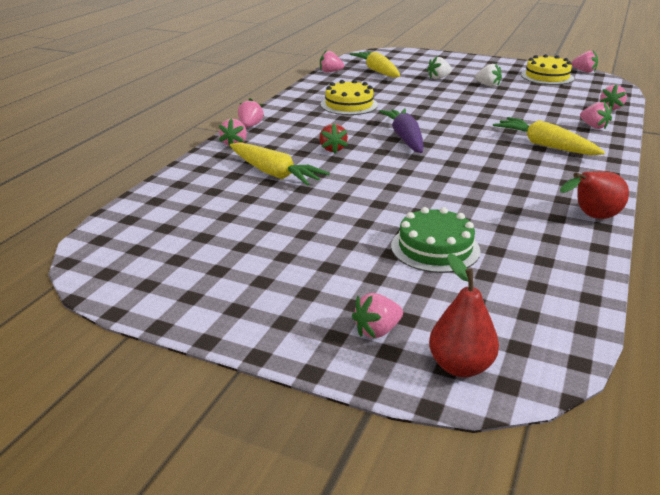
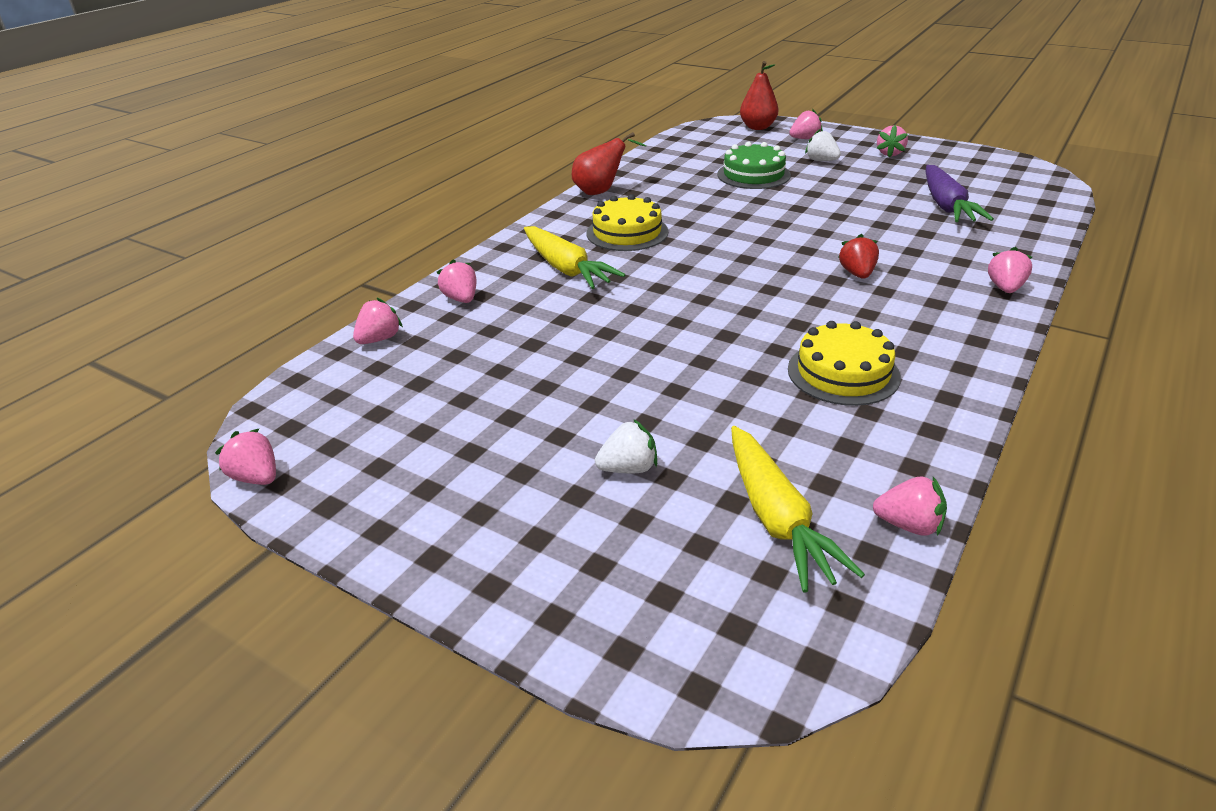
camera: 170 degrees left, 5 degrees up
(250, 126) = (1005, 324): pink strawberry -> pink strawberry (890, 153)
(274, 173) = (923, 242): yellow carrot -> none
(405, 138) = (752, 288): purple carrot -> purple carrot (946, 205)
(488, 85) = (535, 426): white strawberry -> white strawberry (821, 160)
(547, 77) = (371, 456): yellow cake -> yellow cake (627, 232)

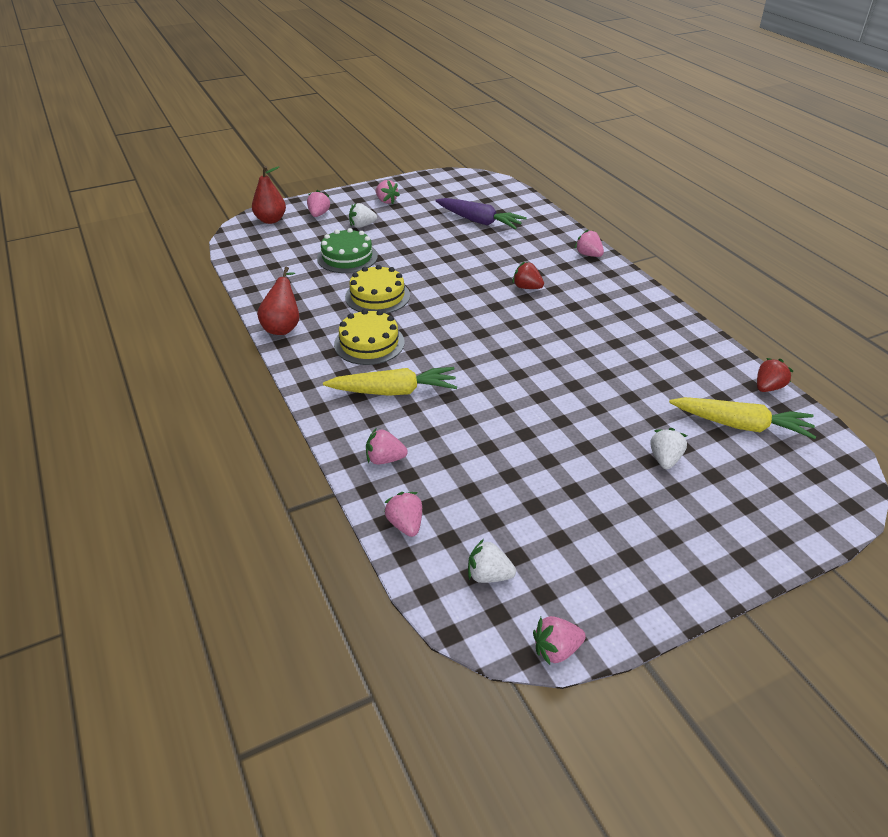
camera: 60 degrees left, 5 degrees up
(339, 405) = (488, 575): none -> white strawberry
(843, 373) = (627, 343): yellow cake -> yellow cake (377, 296)
(909, 525) = (768, 387): pink strawberry -> red strawberry

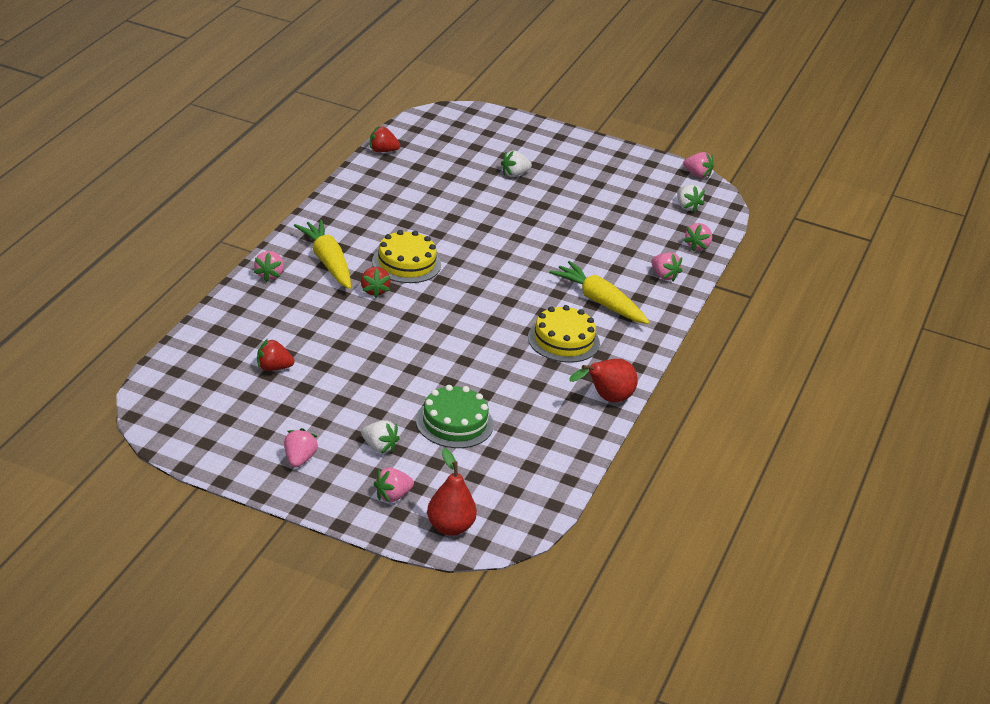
camera: 135 degrees left, 5 degrees down
(377, 296) = (494, 369): yellow cake -> yellow cake (406, 263)
(478, 221) = (273, 368): purple carrot -> red strawberry
(740, 425) = (442, 154): yellow carrot -> yellow carrot (327, 262)

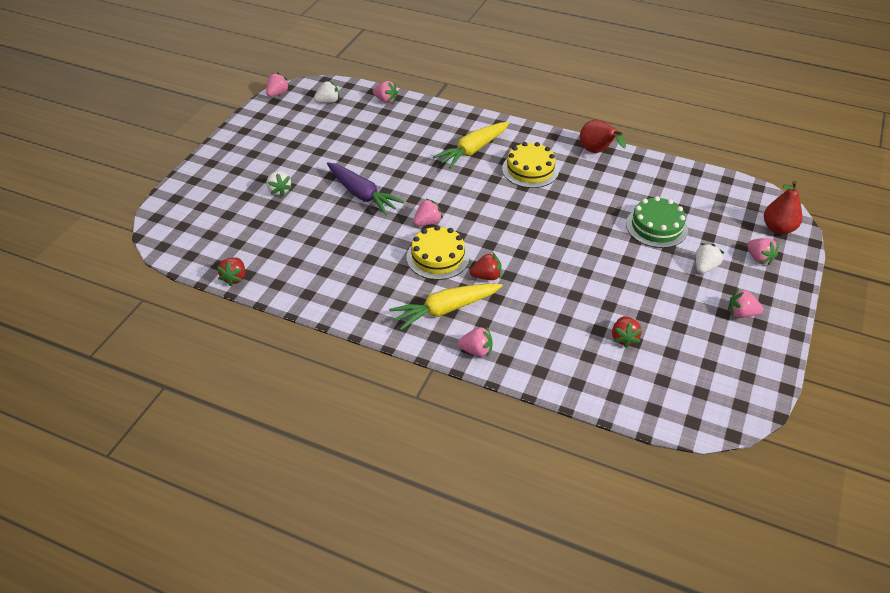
camera: 85 degrees left, 10 degrees up
(510, 222) = (362, 194): none -> purple carrot
(664, 276) = (430, 118): pink strawberry -> pink strawberry (427, 222)

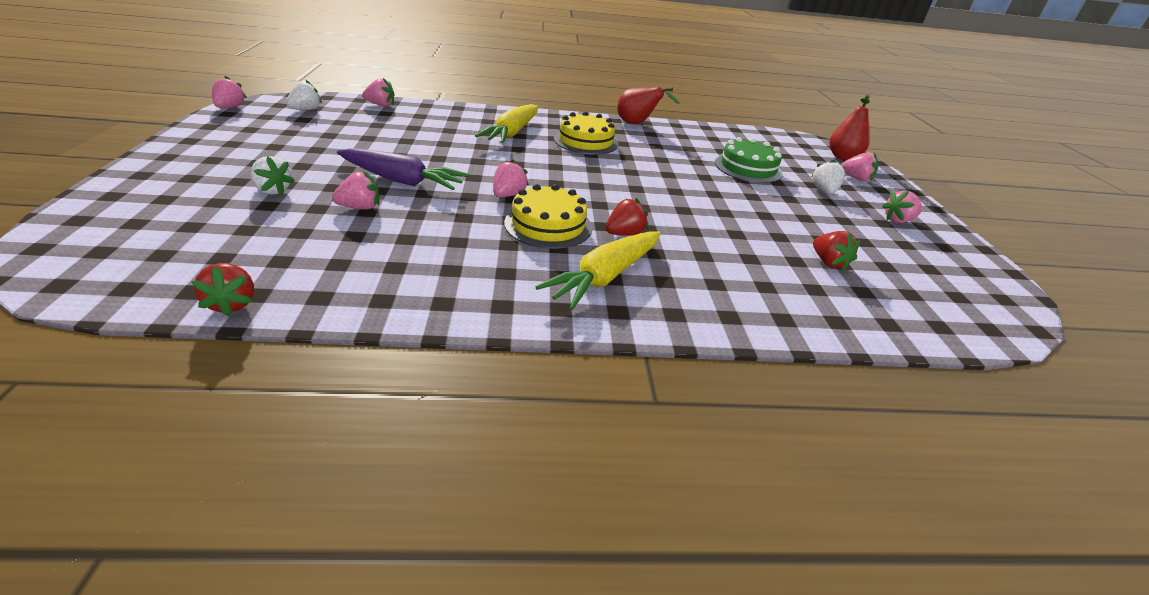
camera: 30 degrees left, 10 degrees down
(476, 351) = (686, 315): pink strawberry -> pink strawberry (360, 207)

